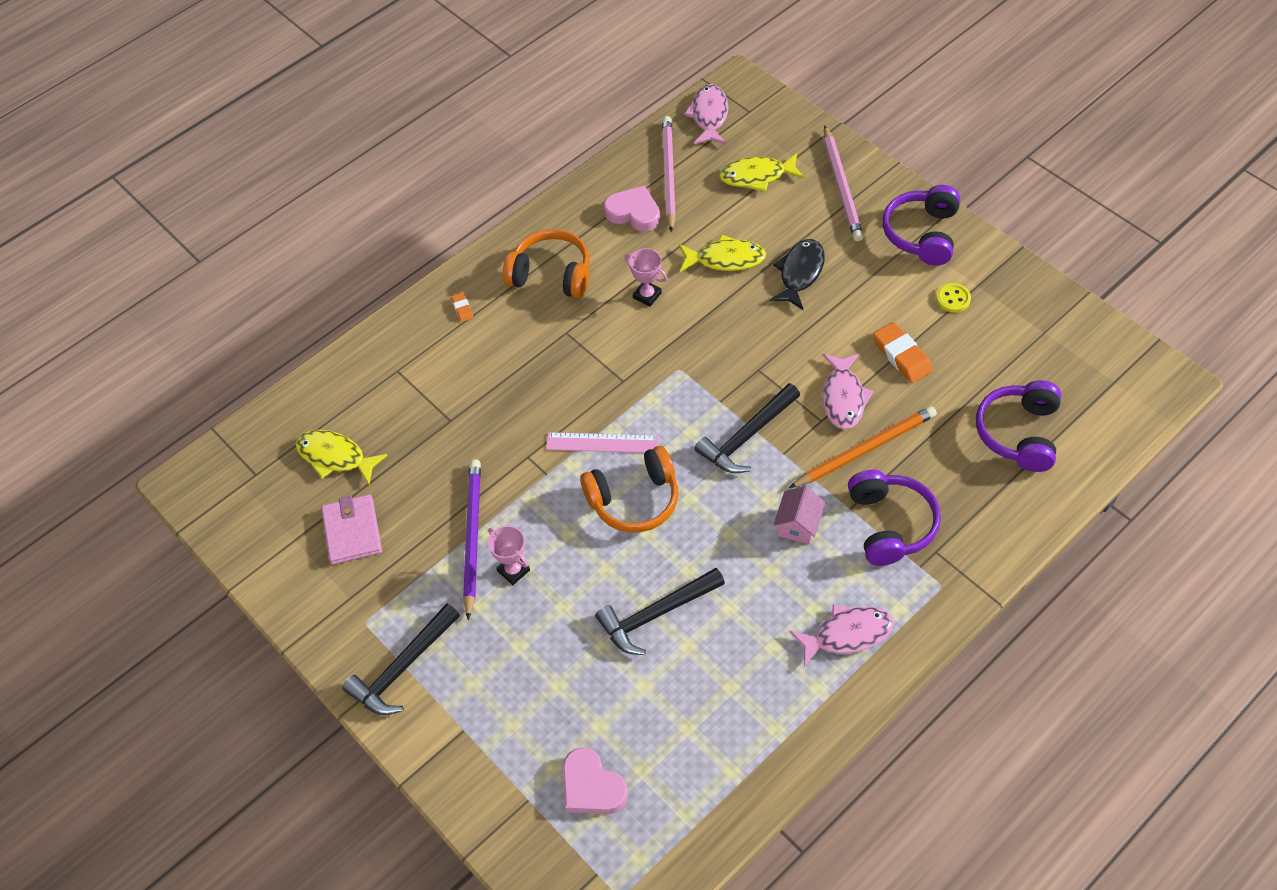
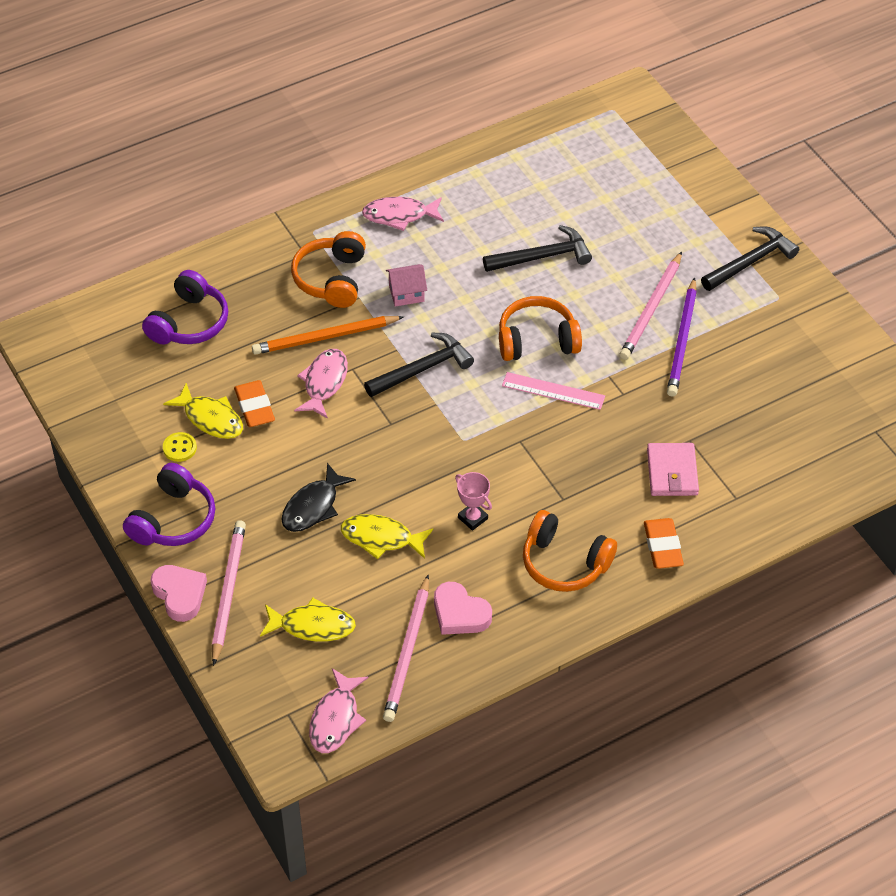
camera: 170 degrees left, 5 degrees down
(335, 457) = (800, 430): yellow fish -> yellow fish (211, 418)
(352, 531) = (787, 366): pink wallet -> pink wallet (672, 472)
(462, 309) = (663, 546): orange eraser -> orange eraser, size x2.00
(513, 570) = (651, 309): pink trophy -> pink pencil
(591, 786) = (618, 166): pink heart -> pink heart (180, 594)
(798, 525) = (406, 294): pink house -> pink house turned 45 degrees clockwise
(890, 524) = (332, 279): purple headphones -> orange headphones

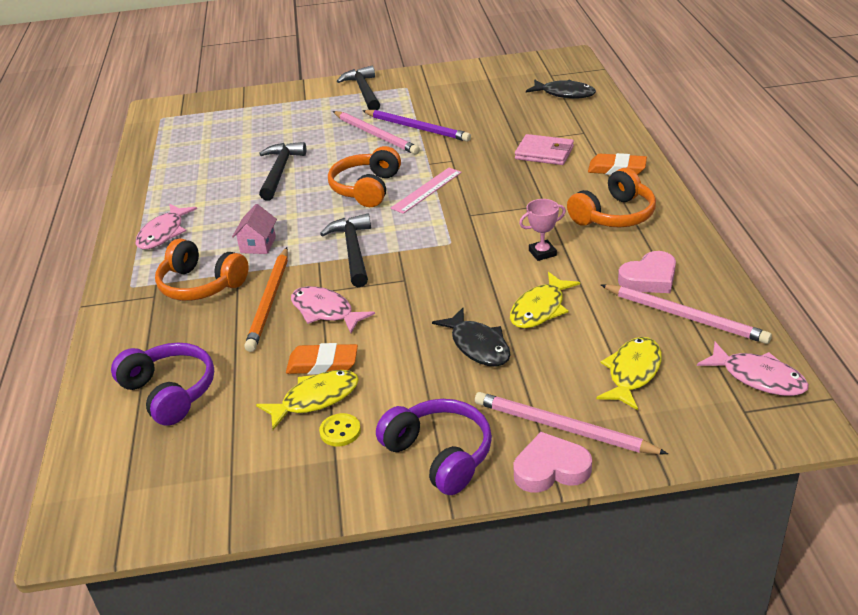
camera: 65 degrees left, 15 degrees down
(828, 457) = (565, 94): none -> black fish

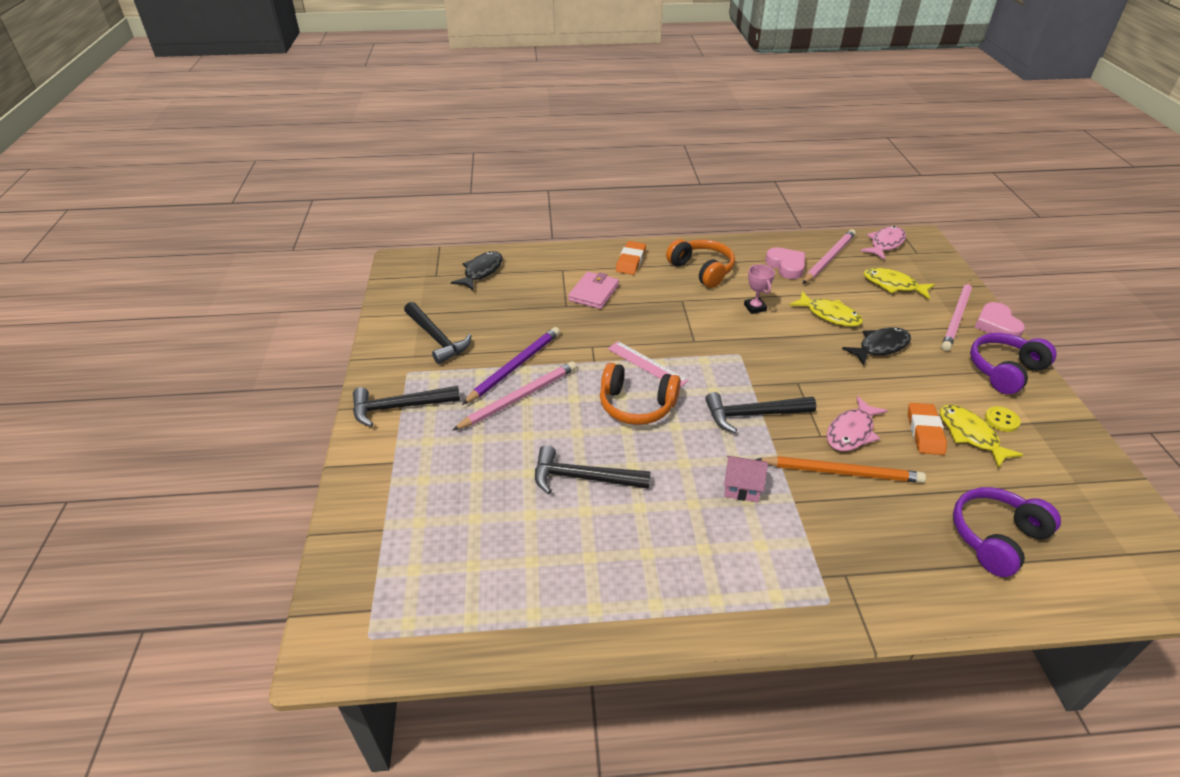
camera: 90 degrees left, 5 degrees up
(163, 233) = (715, 584): pink fish -> none
(201, 285) = (820, 532): orange headphones -> none
(453, 91) = (437, 338): none -> black hammer

